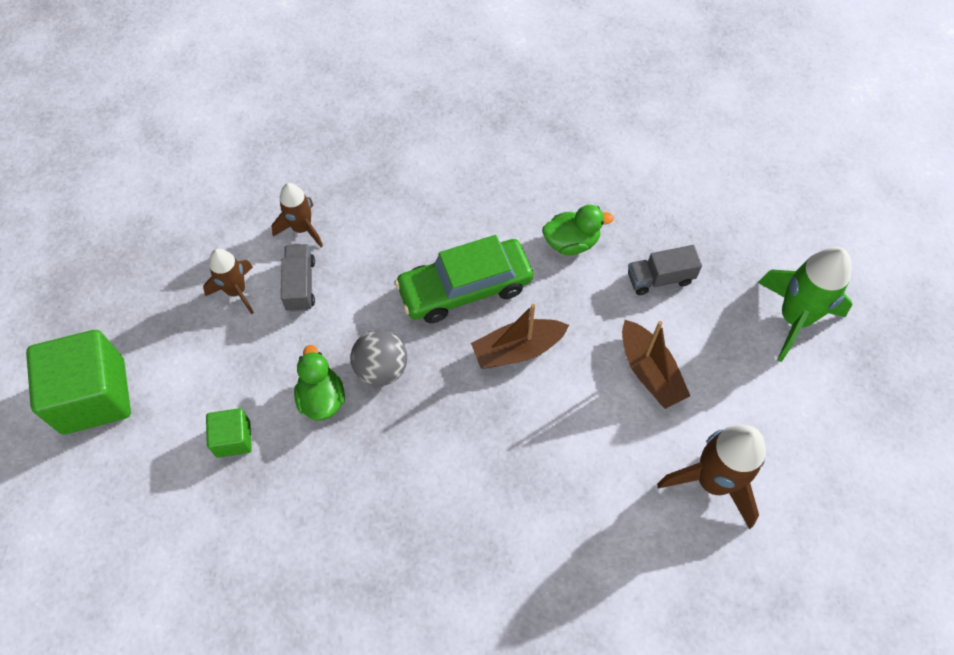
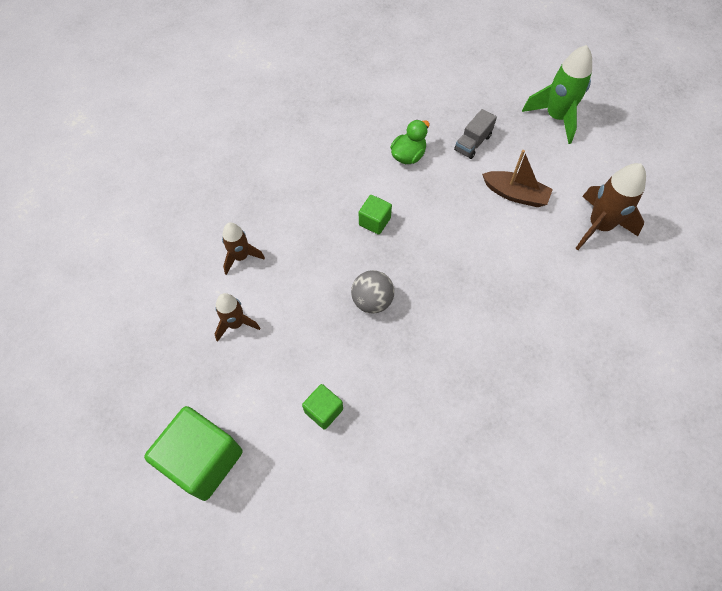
camera: 40 degrees left, 0 degrees up
(300, 285) = (274, 290): grey truck -> none
(321, 398) = (354, 344): green duck -> none
(465, 288) = (374, 221): green car -> green cube
(517, 350) = (437, 233): brown boat -> none

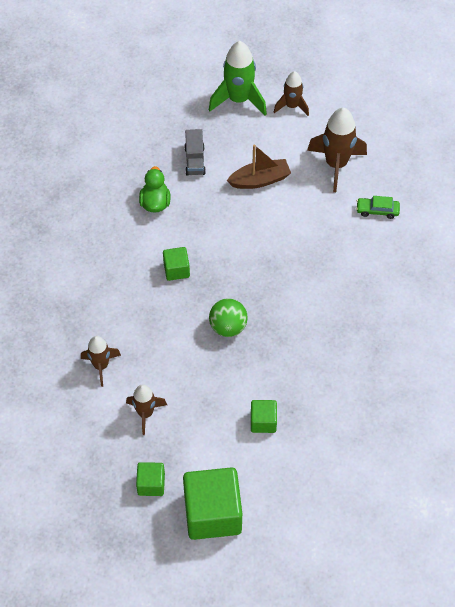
camera: 40 degrees left, 5 degrees down
(181, 389) = (151, 484): none -> green cube
(372, 301) = (228, 327): grey ball -> green ball
(600, 151) = (292, 106): none -> brown rocket
(604, 293) = (377, 210): none -> green car

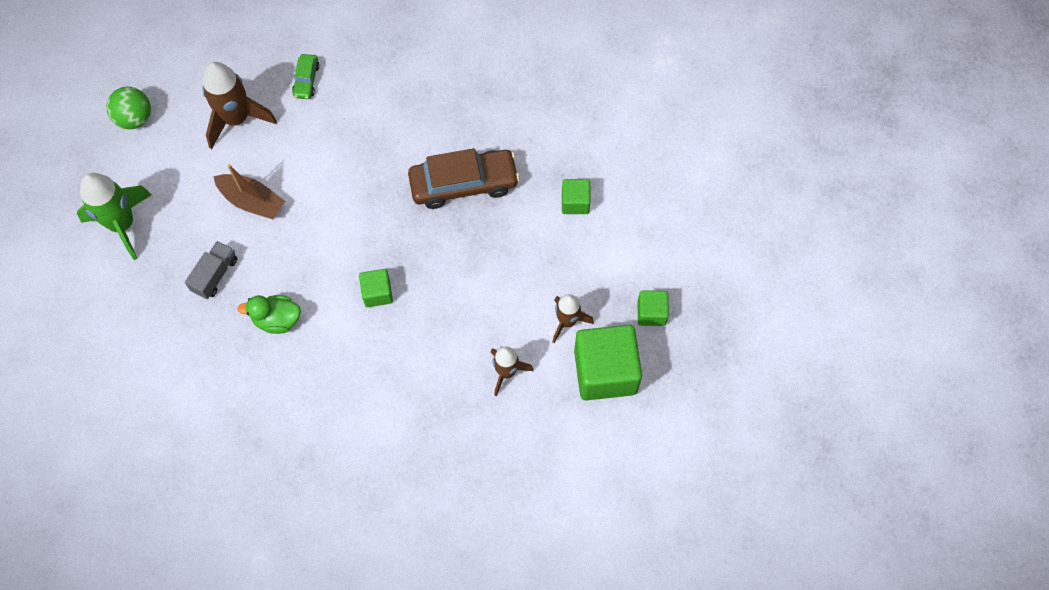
camera: 90 degrees left, 10 degrees up
(195, 160) = (215, 275): grey truck -> grey truck turned 60 degrees counterclockwise
(212, 513) = (681, 251): green cube -> green cube (605, 371)
(228, 327) = (457, 237): green ball -> green ball (135, 118)
(260, 180) = (252, 201): brown boat -> brown boat turned 135 degrees clockwise
(280, 331) = (464, 184): none -> brown car
(292, 106) = (140, 164): brown rocket -> none

